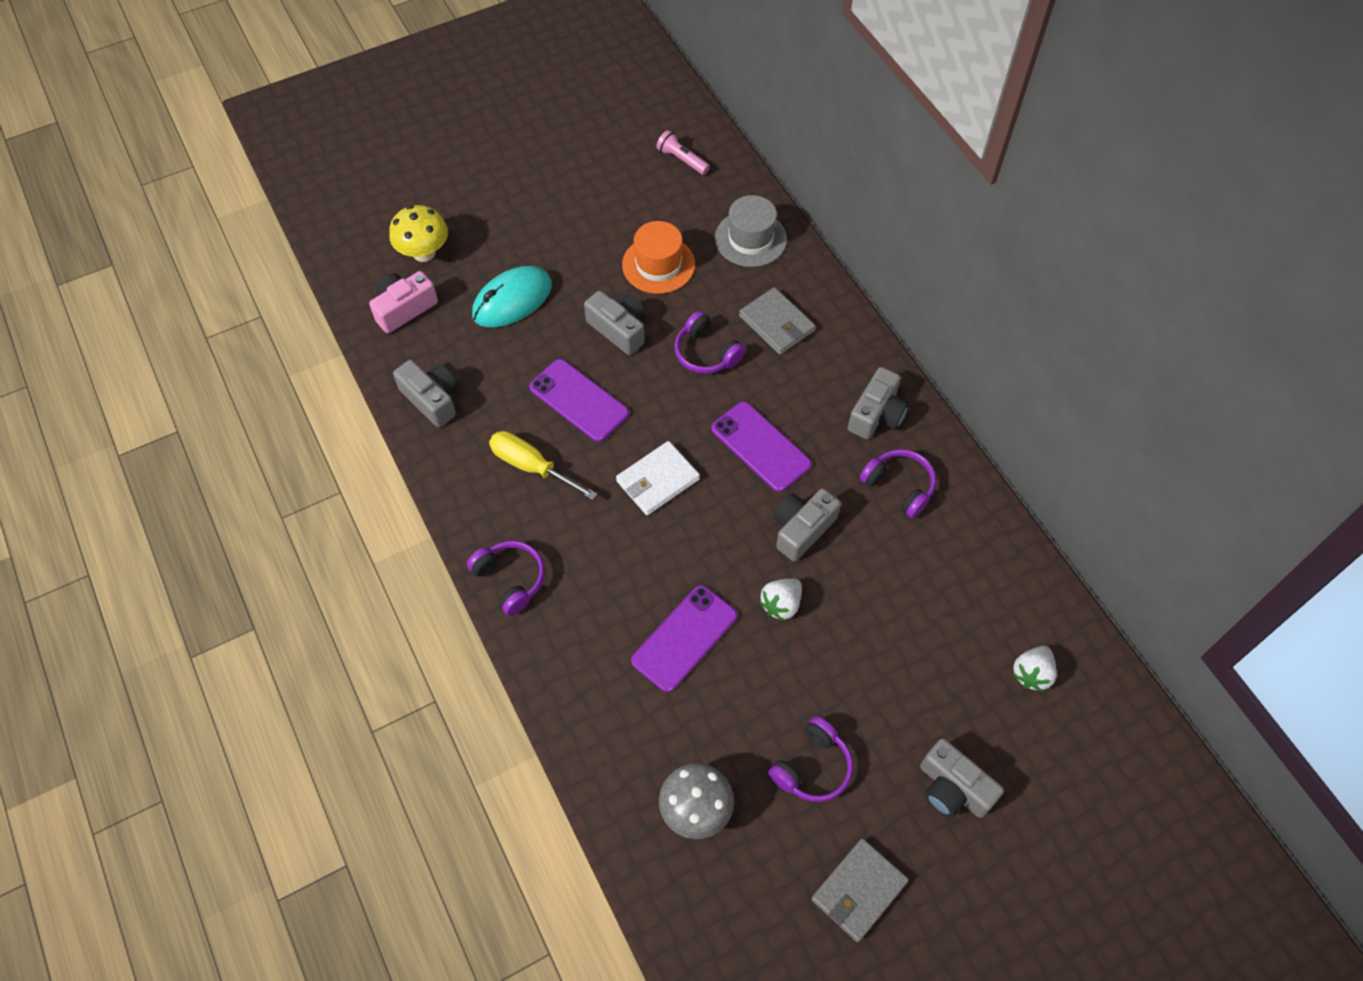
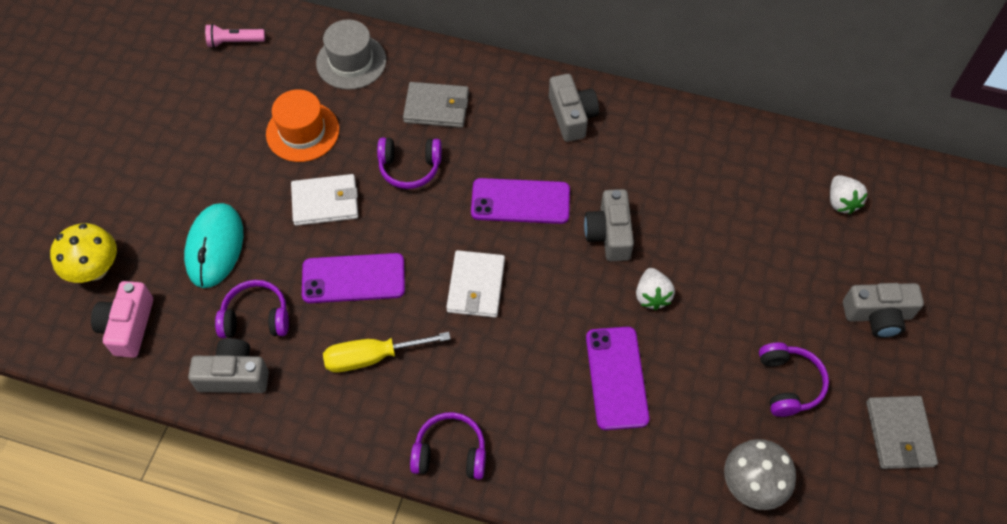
camera: 45 degrees left, 0 degrees up
(619, 329) = (325, 202): grey camera -> white wallet
(899, 487) = (638, 152): purple headphones -> purple headphones (256, 317)

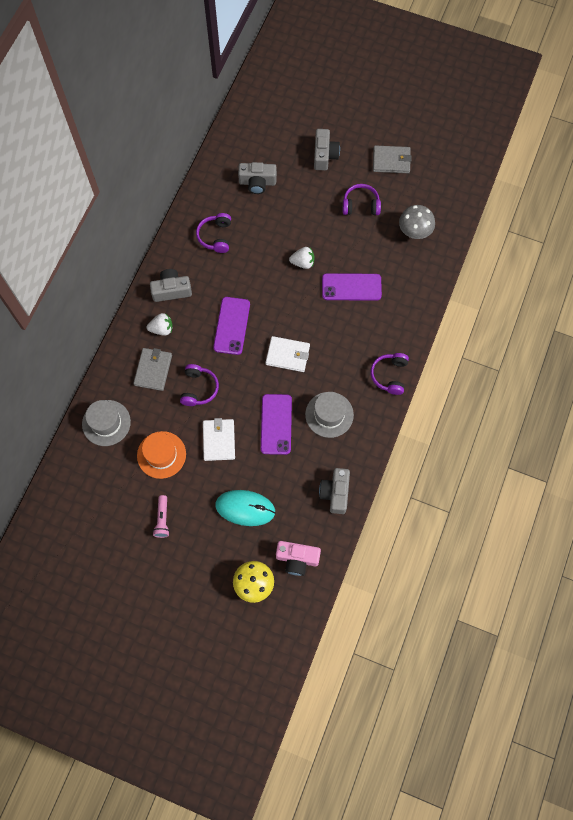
camera: 85 degrees left, 10 degrees up
(234, 42) = (75, 502): pink flashlight -> pink flashlight (162, 519)
(256, 317) = (298, 481): purple headphones -> purple headphones (216, 236)
(372, 357) = (329, 414): yellow screwdriver -> grey hat
(609, 234) = (260, 279): grey camera -> grey camera (257, 182)
(841, 202) = (252, 157): white strawberry -> white strawberry (162, 329)

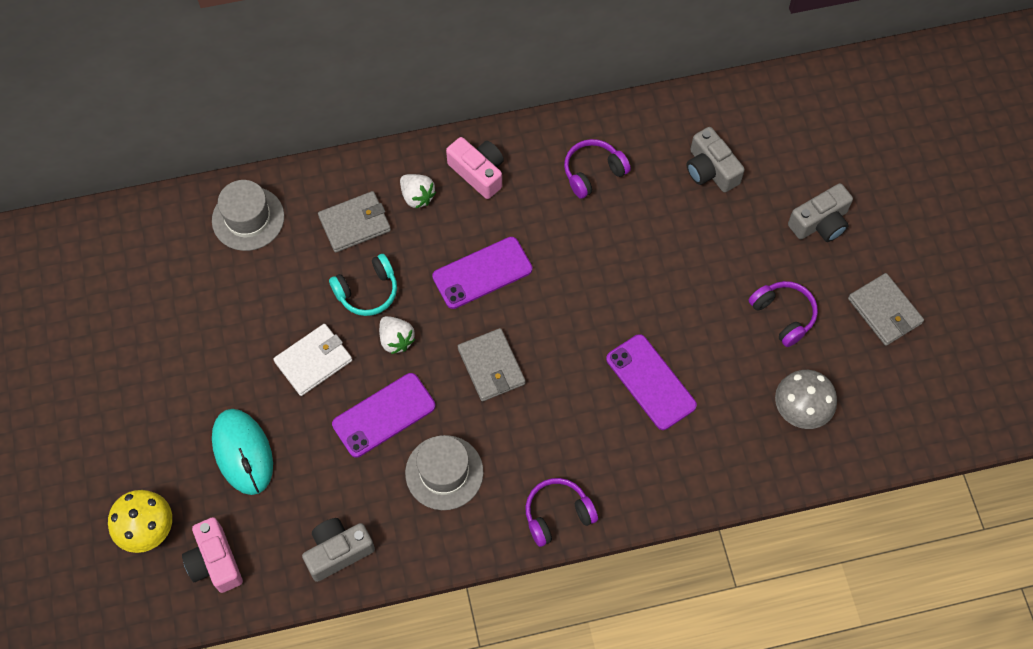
camera: 55 degrees right, 5 degrees down
(161, 455) = (248, 307): orange hat -> none
(162, 519) = (165, 364): pink flashlight -> none
(171, 290) = (478, 172): grey camera -> pink camera
(199, 388) = (367, 291): purple headphones -> turquoise headphones
(288, 355) = (491, 366): white wallet -> grey wallet
(303, 262) = (639, 299): white strawberry -> white strawberry (396, 340)

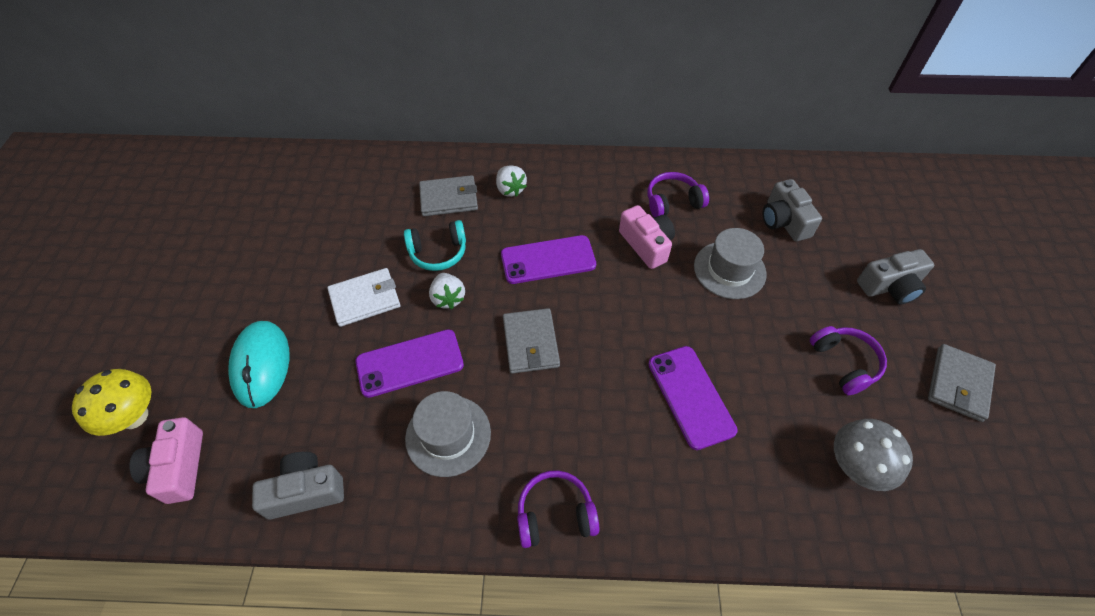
camera: 15 degrees right, 10 degrees down
(248, 218) = (361, 177): grey hat -> grey hat (729, 270)
(478, 172) = (569, 182): pink camera -> pink camera (646, 245)
(884, 311) = (958, 384): grey wallet -> grey wallet turned 45 degrees clockwise

